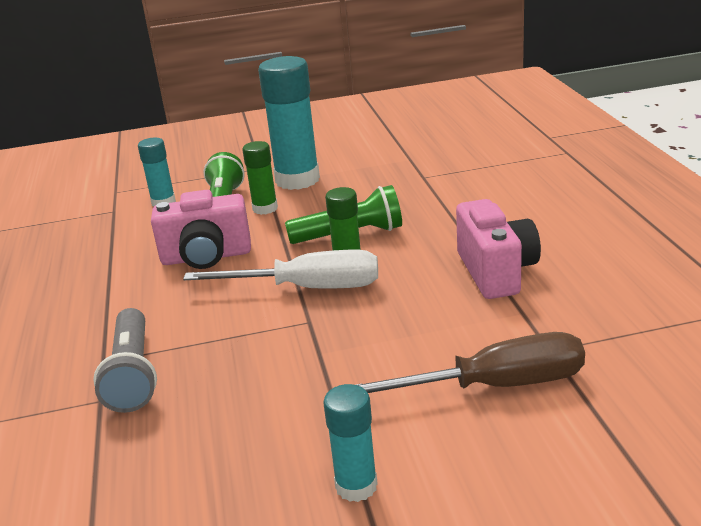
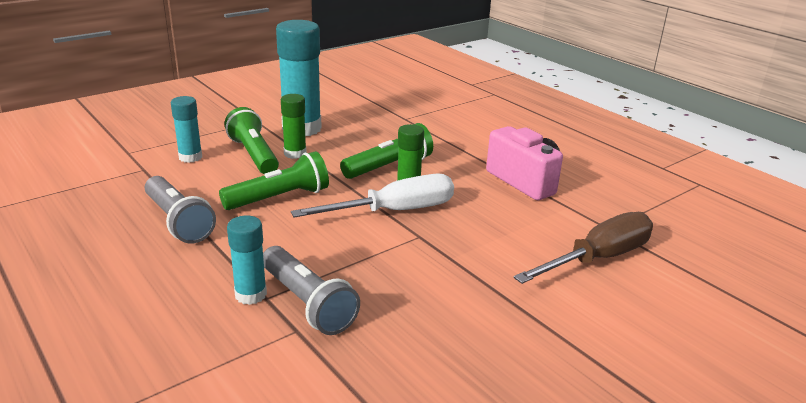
camera: 30 degrees left, 0 degrees up
(96, 269) = (178, 222): none -> grey flashlight
(206, 257) = (279, 198): pink camera -> green flashlight
(356, 486) = (572, 346): turquoise glue stick -> turquoise glue stick (250, 294)

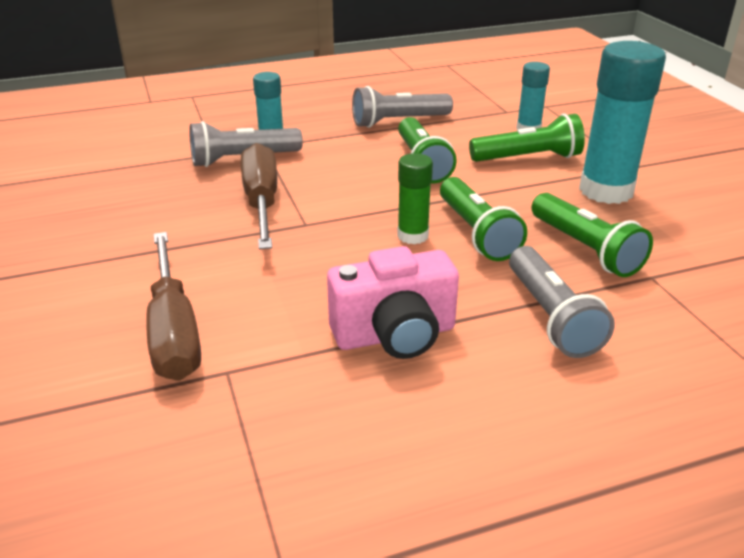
camera: 110 degrees right, 5 degrees up
(295, 153) = (528, 180): green glue stick -> none
(387, 134) = (585, 249): none -> green flashlight
(394, 211) = (363, 218): white screwdriver -> none
(396, 266) = (261, 202): none -> brown screwdriver
(467, 141) = (551, 317): none -> grey flashlight

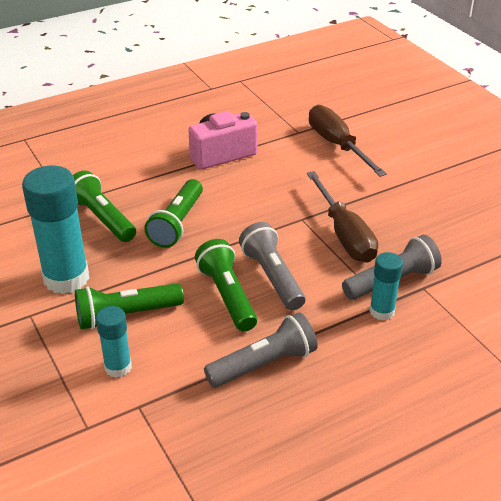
camera: 170 degrees right, 5 degrees up
(412, 236) = (222, 216): green glue stick -> none
(476, 233) = (177, 223): green flashlight -> green flashlight turned 135 degrees counterclockwise
(551, 317) = (136, 172): grey flashlight -> grey flashlight (272, 277)

